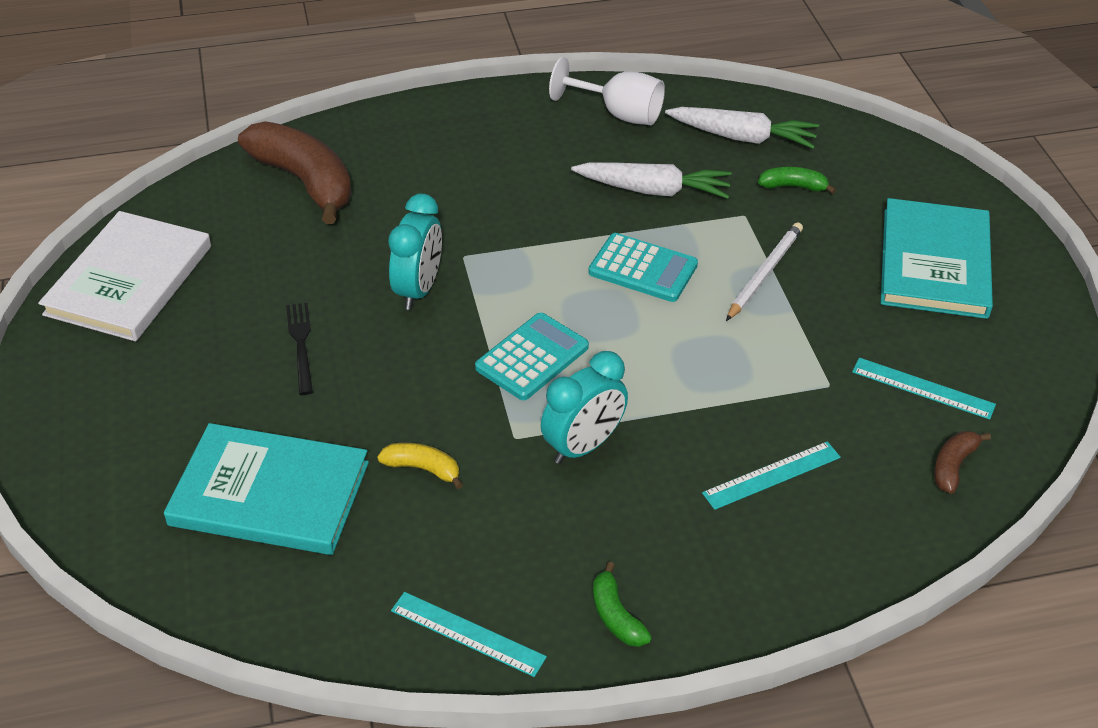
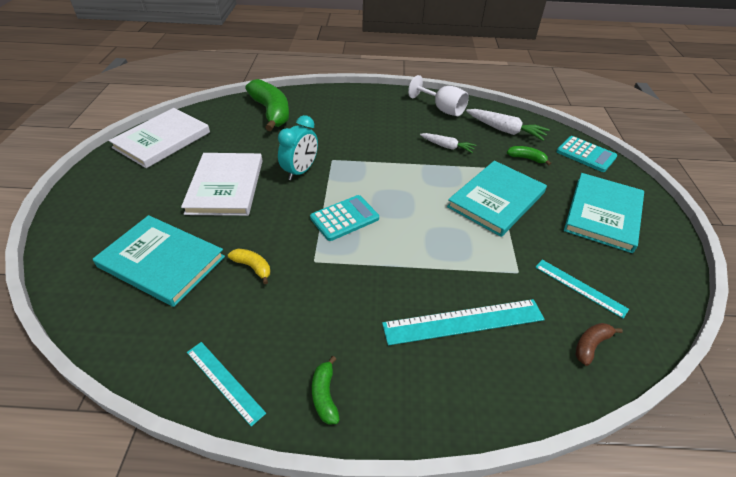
camera: 15 degrees right, 0 degrees up
(301, 344) = (225, 186): black fork -> white book
(304, 181) = (271, 112): brown banana -> green banana
(583, 446) = (352, 275): turquoise clock -> none
(643, 269) = (426, 184): turquoise calculator -> turquoise calculator (586, 154)
(653, 190) = (447, 147): white carrot -> white carrot, size x0.65
(764, 273) = (496, 200): white pencil -> turquoise book
(772, 475) = (463, 322): turquoise ruler -> turquoise ruler, size x1.63

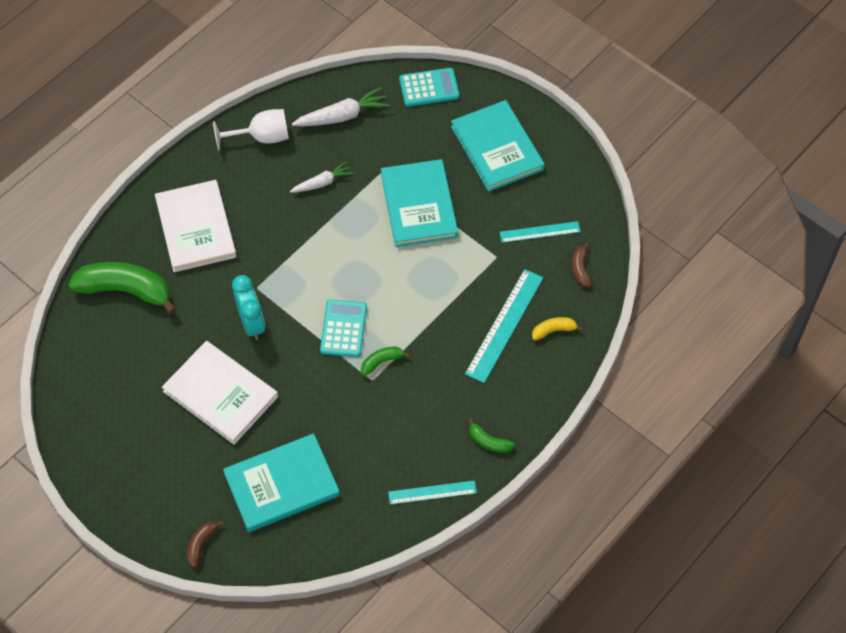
camera: 50 degrees left, 15 degrees up
(69, 245) = (201, 544): none -> brown banana
(162, 140) = (90, 413): white book -> white book (196, 228)
(253, 267) = (343, 424): yellow banana -> yellow banana (553, 330)
(526, 158) = (393, 137): green banana -> green banana (381, 362)

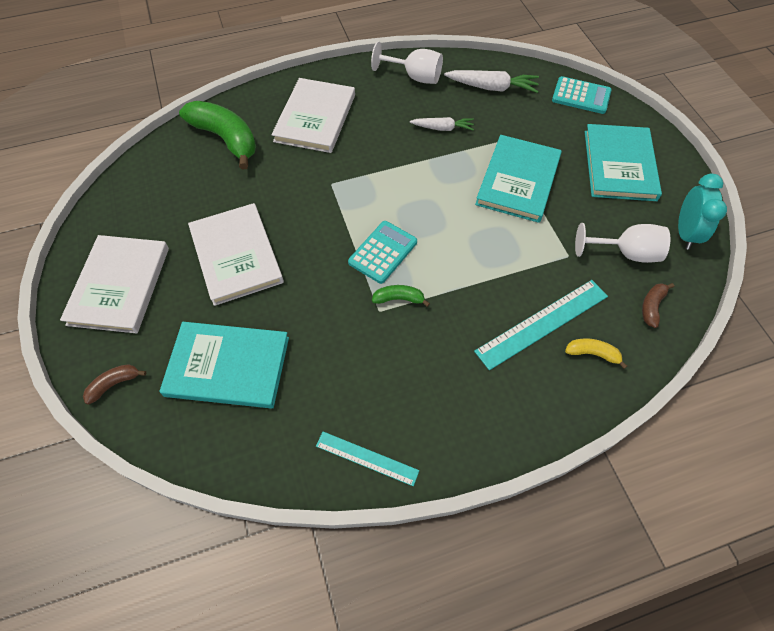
camera: 30 degrees right, 0 degrees up
(139, 470) = (119, 285): none -> white book
(251, 323) = (306, 210): turquoise clock -> turquoise clock (685, 233)
(489, 441) = (459, 435): green banana -> none
(540, 232) = (625, 253): turquoise ruler -> white goblet

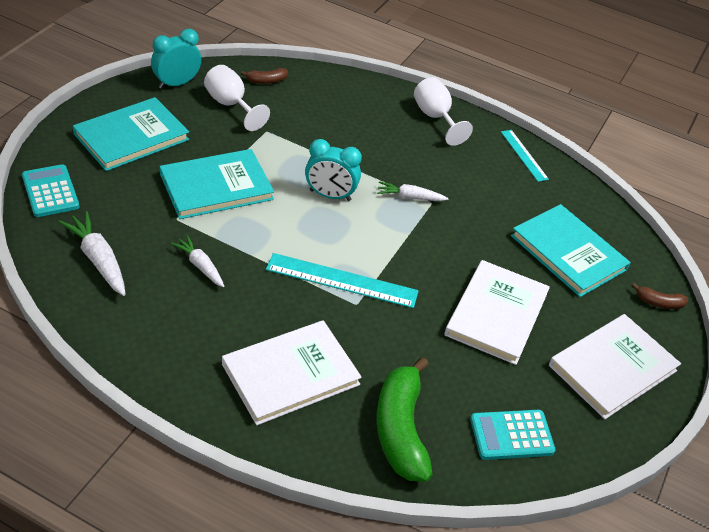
camera: 140 degrees left, 15 degrees down
(383, 252) = (383, 228): turquoise calculator -> turquoise calculator (511, 435)
(399, 299) = (410, 197): green banana -> white carrot
(414, 77) = (139, 331): white goblet -> white goblet (435, 118)
(449, 244) = (330, 195): none -> turquoise clock
(542, 323) = (341, 122): turquoise ruler -> turquoise ruler (342, 280)
(592, 354) = (336, 94): yellow banana -> none

